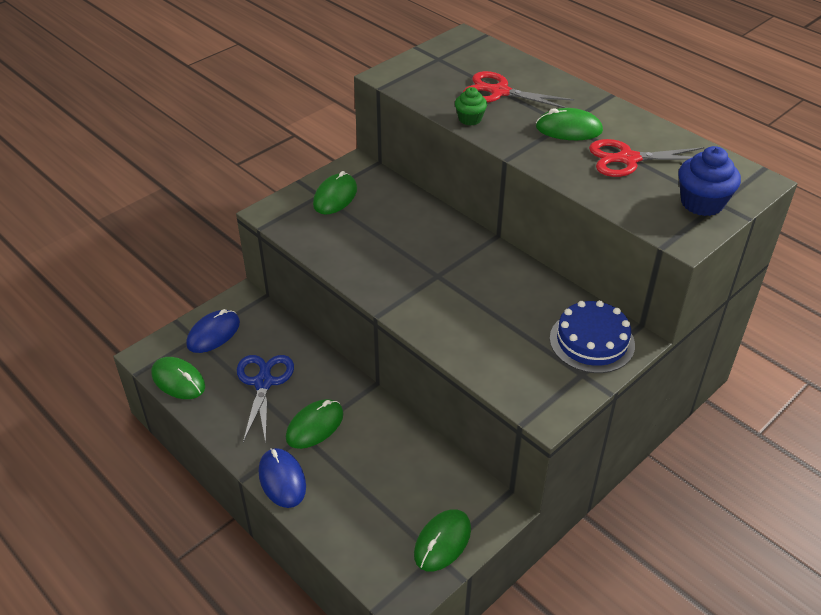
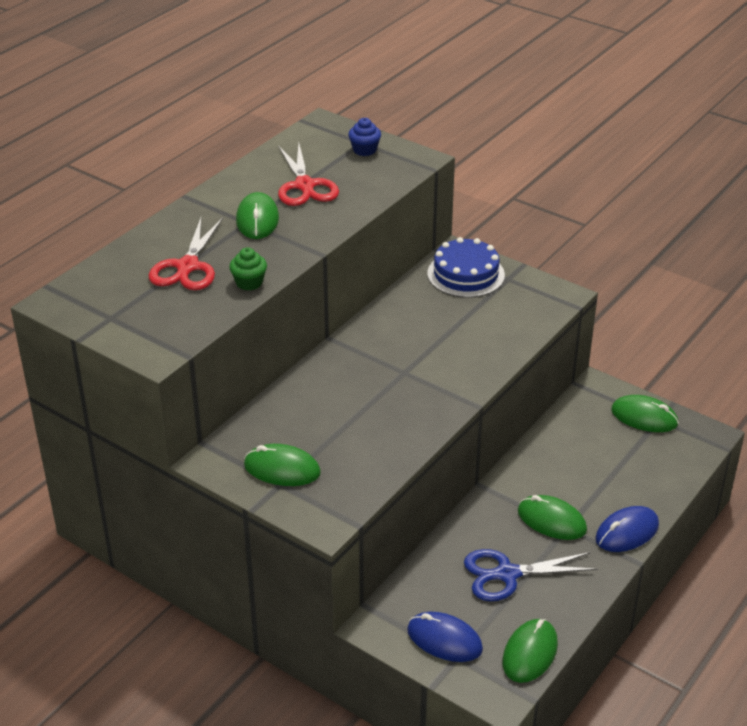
camera: 100 degrees left, 5 degrees down
(702, 203) = (364, 150): blue cupcake -> blue cupcake, size x0.61

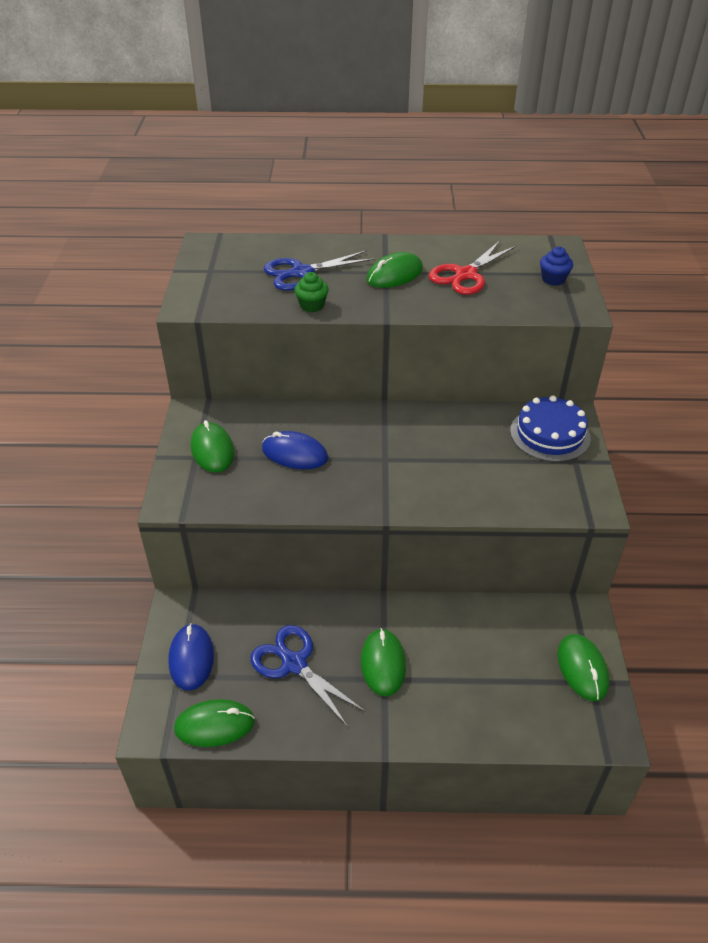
camera: 55 degrees right, 5 degrees up
(187, 267) = (301, 273): red scissors -> blue scissors
(627, 532) = (416, 728): blue mouse -> blue mouse (294, 454)

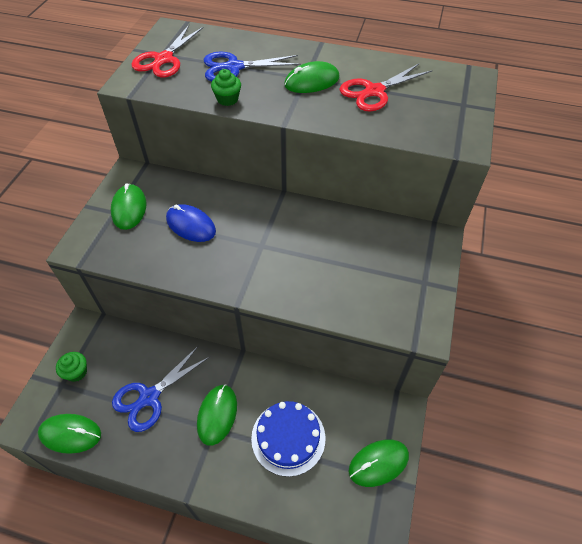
camera: 15 degrees right, 10 degrees up
(191, 658) = (76, 372): blue mouse -> green cupcake
(216, 276) = (164, 59): none -> red scissors
(294, 664) = (149, 397): blue scissors -> blue scissors turned 105 degrees counterclockwise
(550, 434) = (412, 251): blue cake -> blue cake (288, 437)
(553, 279) = (453, 109): blue cupcake -> none
(582, 668) = (378, 463): green mouse -> green mouse turned 60 degrees clockwise

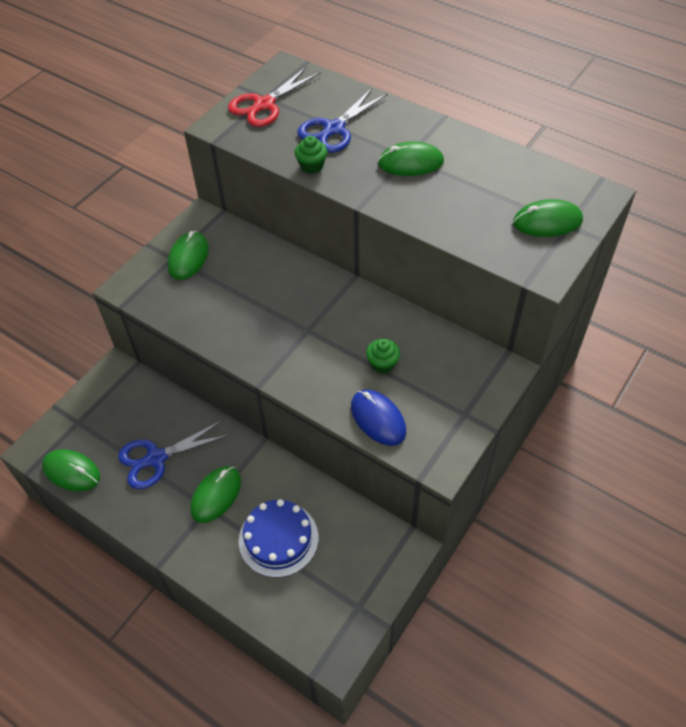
camera: 20 degrees right, 0 degrees up
(76, 372) = (95, 414): green cupcake -> green cupcake (382, 364)
(191, 225) = (244, 291): blue mouse -> blue mouse (378, 419)
(234, 67) = (334, 129): blue scissors -> blue scissors turned 60 degrees counterclockwise
(374, 91) = (474, 189): red scissors -> none
(378, 463) = (360, 592): green mouse -> green mouse (547, 222)

